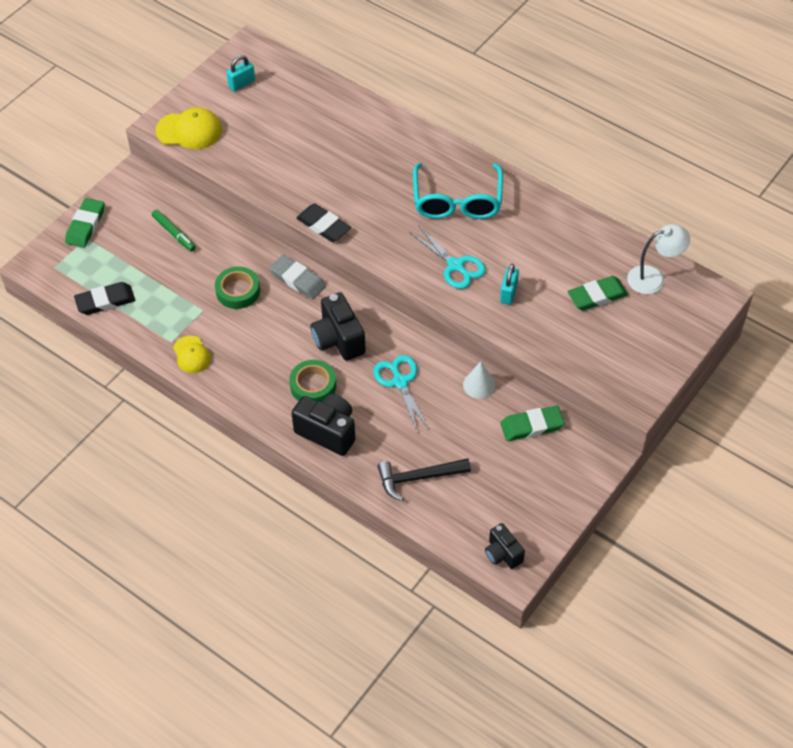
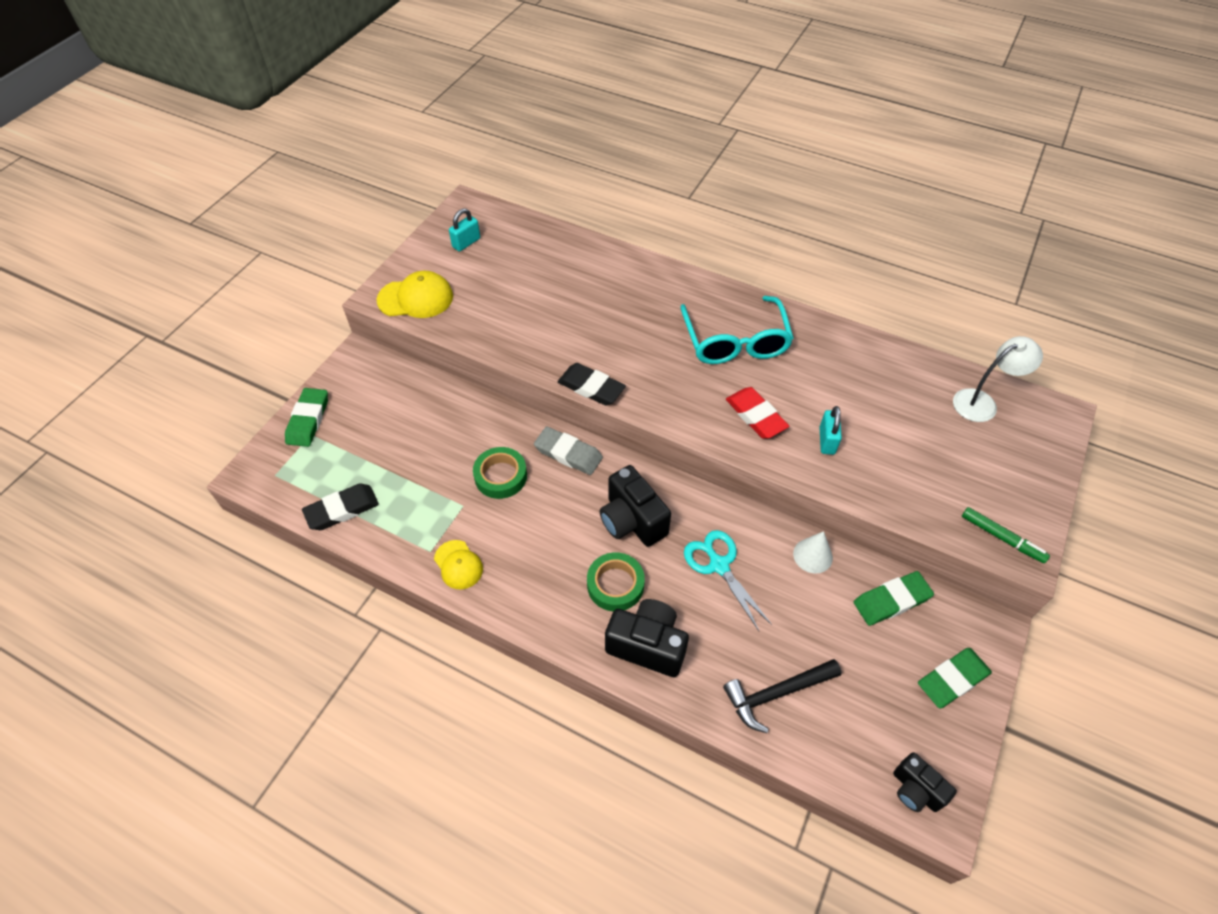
camera: 10 degrees left, 0 degrees up
(174, 233) = (414, 417): green marker -> green marker (1002, 538)
(455, 266) = (756, 416): turquoise scissors -> red eraser
(597, 296) = (928, 431): green eraser -> green eraser (952, 679)

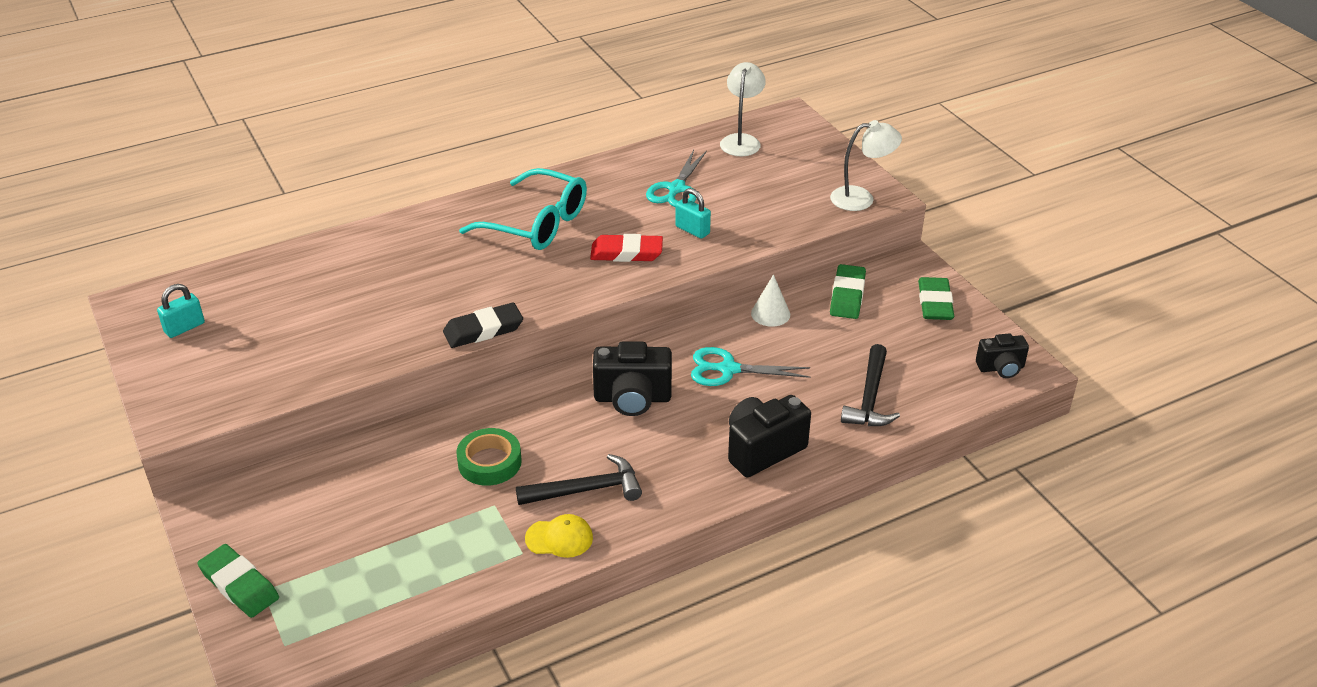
camera: 55 degrees left, 15 degrees down
(342, 509) = (397, 603): black eraser -> none
(415, 298) = (212, 397): yellow cap -> none
(466, 243) = (184, 327): turquoise padlock -> turquoise padlock turned 60 degrees clockwise
(516, 551) = (586, 490): none -> black hammer
(568, 453) = (515, 404): grey eraser -> none
(615, 585) = (686, 441): green tape -> none
(868, 398) = (676, 189): none -> turquoise scissors
(1002, 538) = (861, 198): green marker -> white lamp

